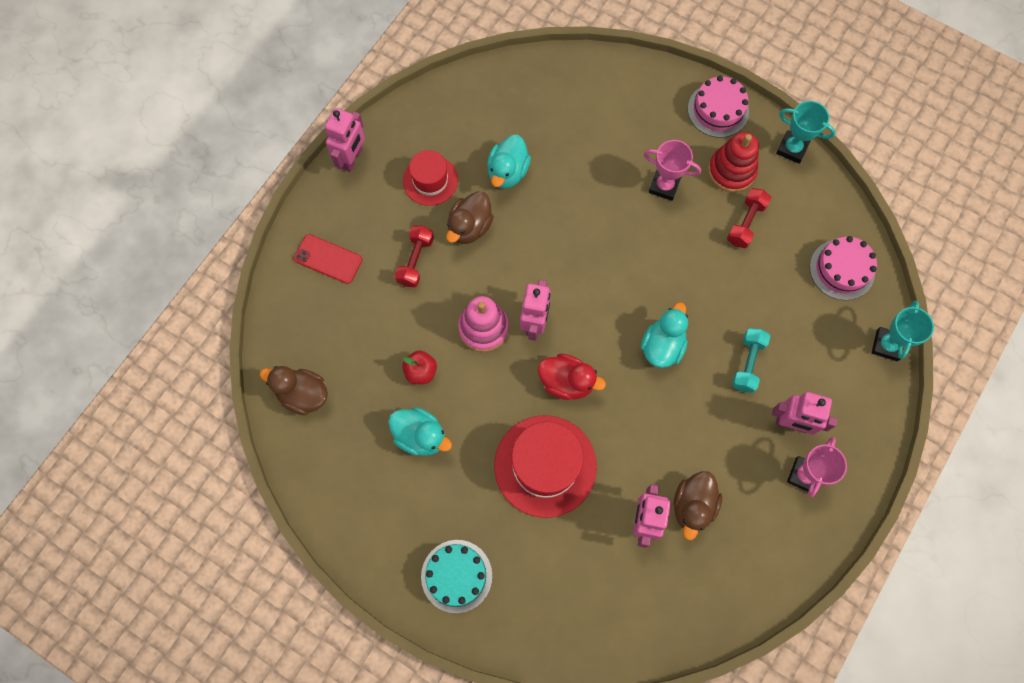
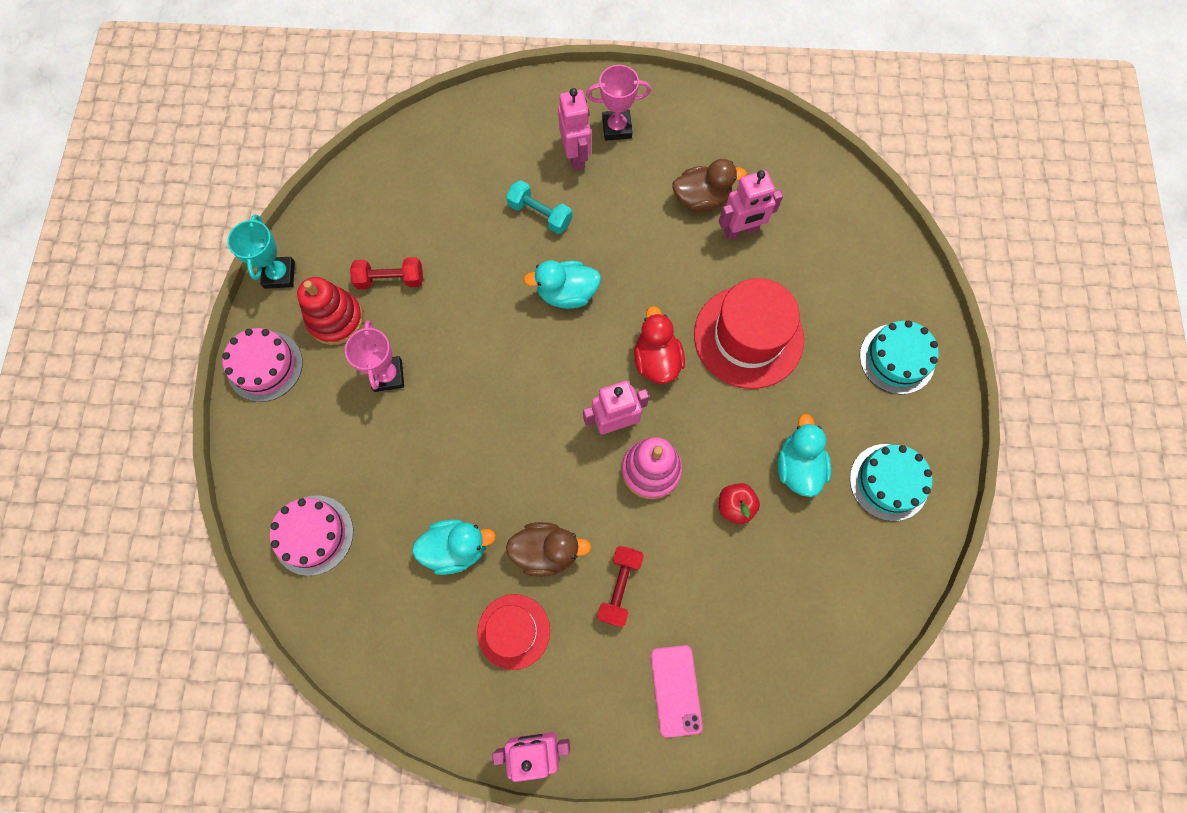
camera: 120 degrees left, 0 degrees up
(303, 395) = (837, 614): brown duck -> none
(328, 259) = (675, 690): red phone -> pink phone
(367, 497) = (888, 482): none -> turquoise cake
(415, 261) = (619, 587): red dumbbell -> red dumbbell turned 60 degrees counterclockwise
(747, 363) = (540, 214): turquoise dumbbell -> turquoise dumbbell turned 45 degrees clockwise
(842, 269) = (396, 177): pink cake -> pink cake (313, 535)
(887, 345) = (454, 113): turquoise trophy -> none

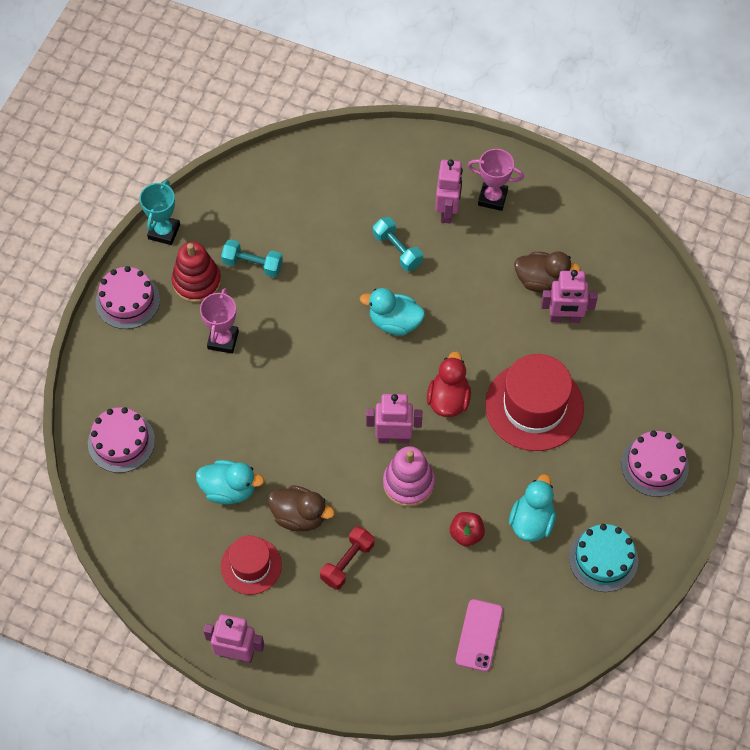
camera: 20 degrees right, 10 degrees down
(390, 280) = (252, 264): red dumbbell -> turquoise dumbbell
(675, 690) = (361, 652): pink phone -> pink phone (479, 635)
(897, 358) = (654, 465): turquoise cake -> pink cake

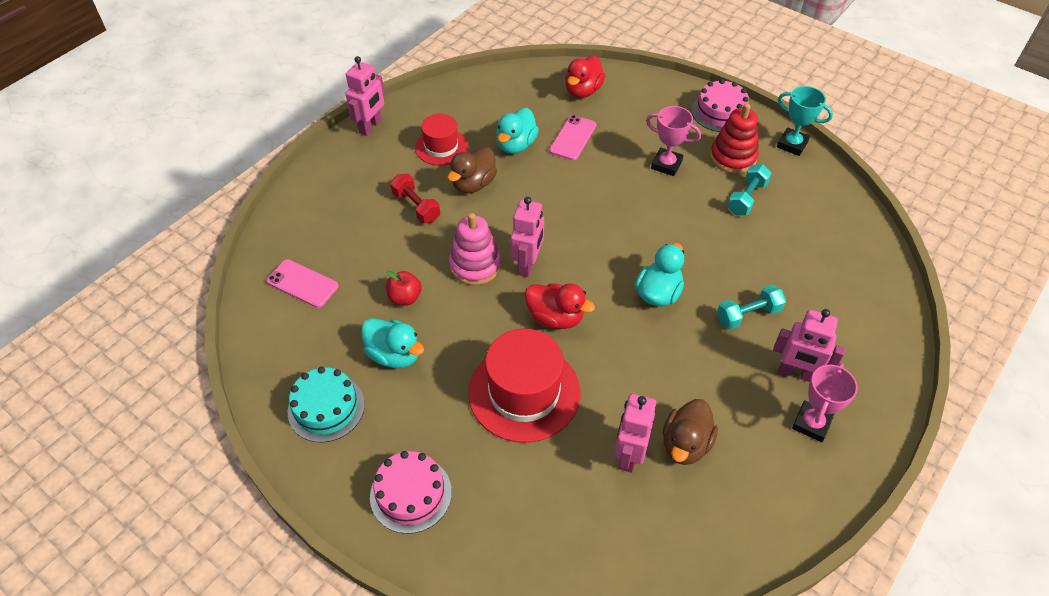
camera: 105 degrees right, 10 degrees down
(121, 442) = (583, 91): pink cake -> red duck
(203, 435) = (573, 138): none -> pink phone

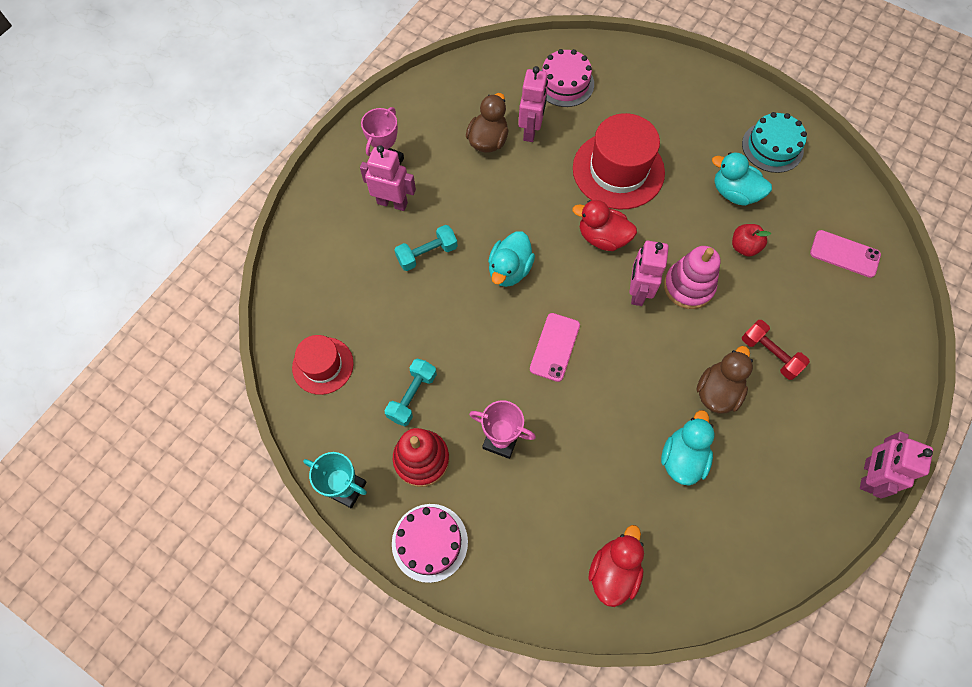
camera: 175 degrees right, 15 degrees up
(411, 494) = (686, 94): pink cake -> pink cake (565, 83)
(441, 147) = (770, 447): red hat -> red hat (323, 365)
(573, 138) = (615, 476): pink phone -> pink phone (554, 347)

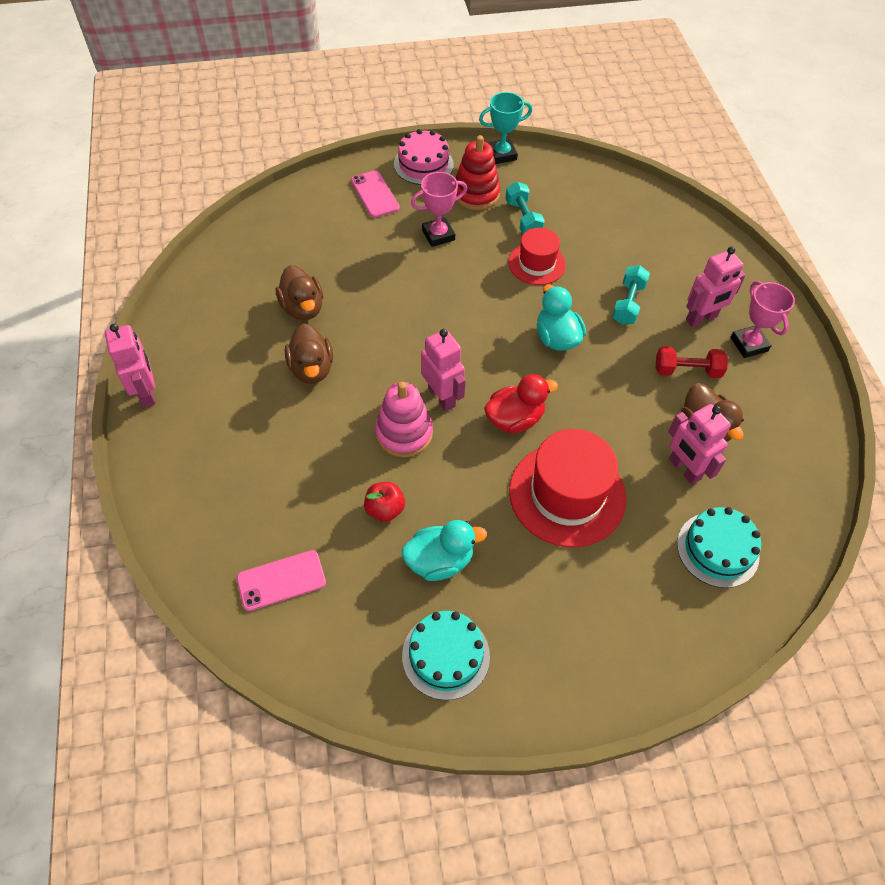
camera: 135 degrees right, 10 degrees down
(323, 365) = (599, 195): red hat -> red hat (536, 263)
(554, 347) = (463, 311): pink phone -> pink phone (375, 194)
(565, 83) = (717, 549): pink cake -> turquoise cake
(613, 571) = (297, 221): red duck -> none
(682, 458) = (303, 308): turquoise duck -> brown duck
(769, 354) = (289, 428): red dumbbell -> red dumbbell (687, 370)

